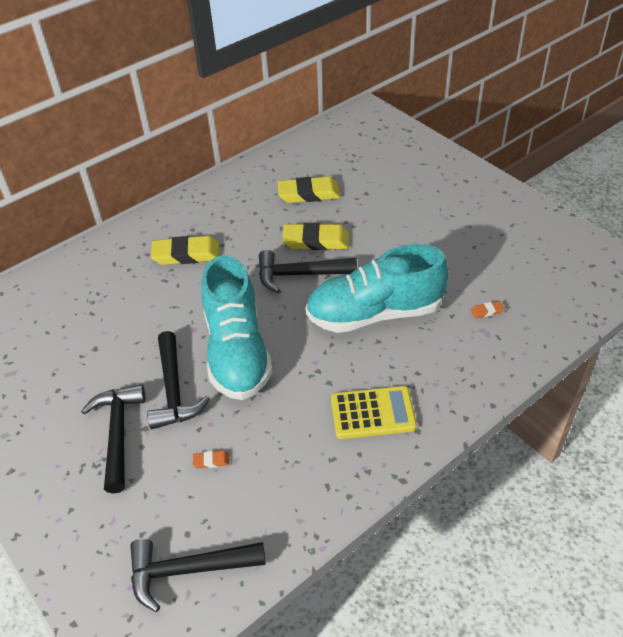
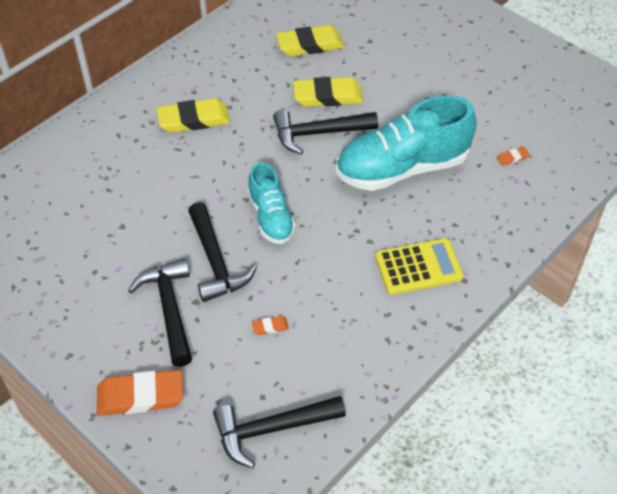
camera: 10 degrees left, 5 degrees up
(67, 520) = (140, 396): none -> orange eraser
(237, 351) = (271, 217): turquoise shoe -> turquoise shoe, size x0.57

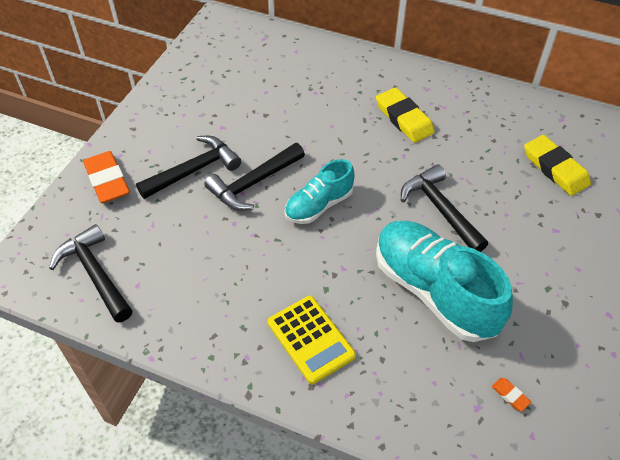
camera: 70 degrees right, 0 degrees up
(270, 327) = (198, 241): orange eraser -> none
(327, 96) = (494, 202): yellow eraser -> none

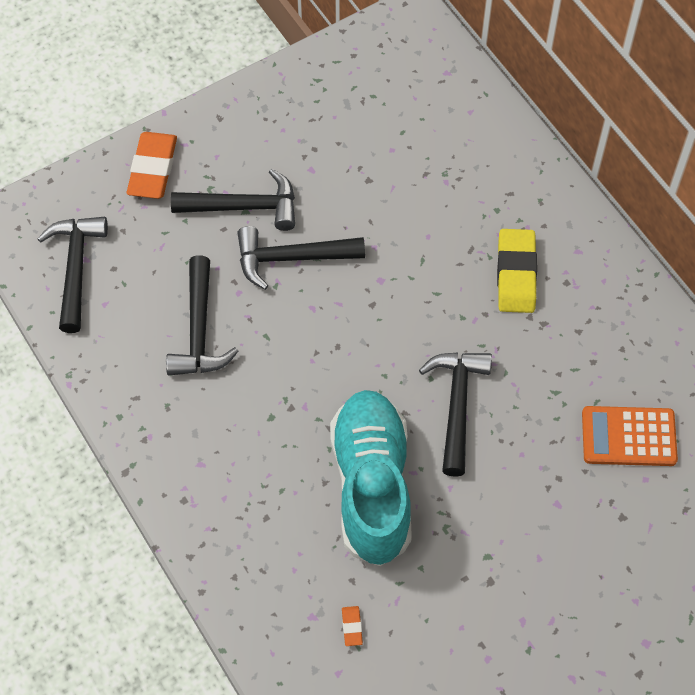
camera: 35 degrees right, 10 degrees up
(225, 262) = (199, 330): none -> black hammer
(311, 339) = (218, 457): yellow calculator -> none
(319, 205) = (337, 324): turquoise shoe -> none
(555, 168) = (628, 437): yellow eraser -> orange calculator

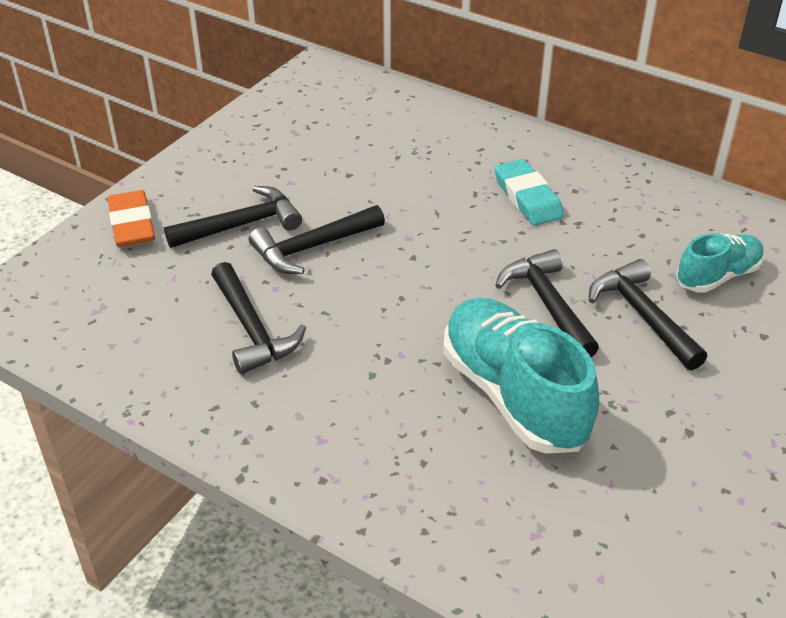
camera: 25 degrees left, 20 degrees down
(76, 268) = (89, 322): black hammer -> black hammer (642, 316)
(352, 627) = (583, 527): orange eraser -> none
(516, 274) = (527, 197): yellow eraser -> turquoise eraser
(628, 437) = (717, 276): orange calculator -> turquoise shoe

